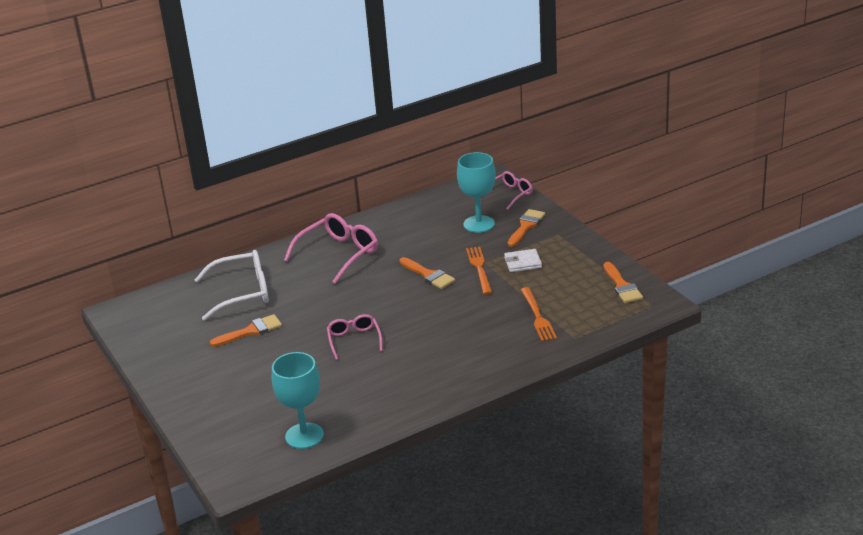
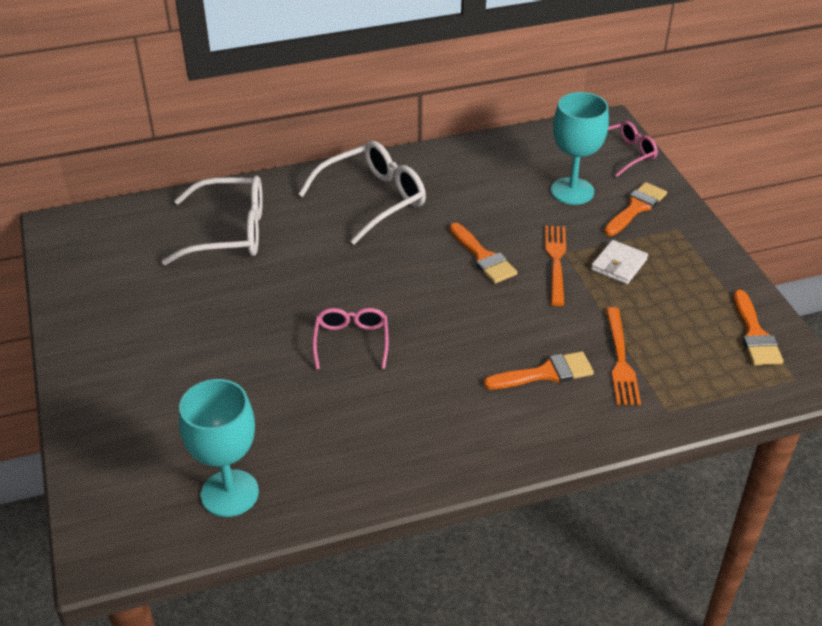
camera: 10 degrees right, 10 degrees up
(251, 331) = (218, 295): orange brush -> orange brush (546, 373)
(338, 254) = (372, 200): pink glasses -> white glasses
(522, 263) = (618, 265): white wallet -> white wallet turned 60 degrees counterclockwise

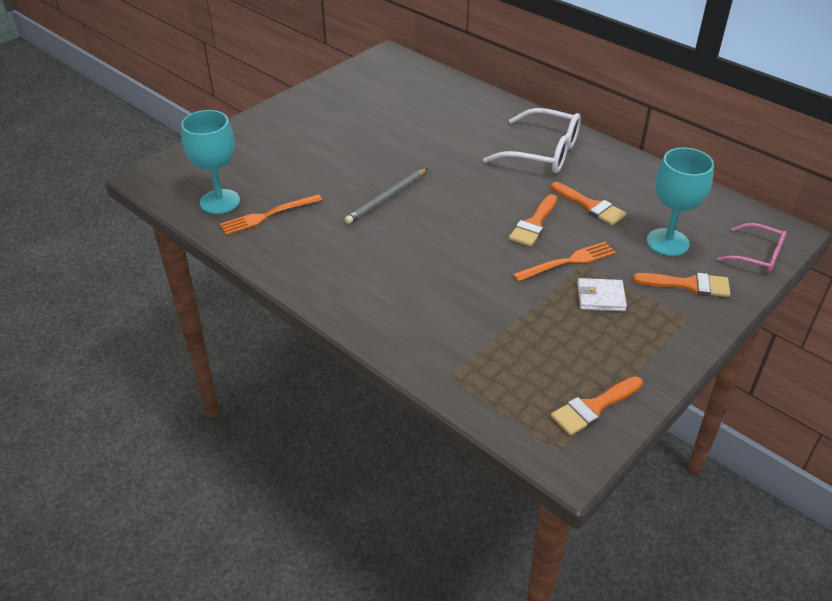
camera: 60 degrees right, 0 degrees up
(228, 232) = (444, 111): white glasses -> none
(351, 342) = (386, 198): pink glasses -> grey pencil
(546, 373) = (434, 297): orange brush -> orange brush (590, 206)
(620, 360) = (485, 333): orange fork -> orange fork (268, 215)

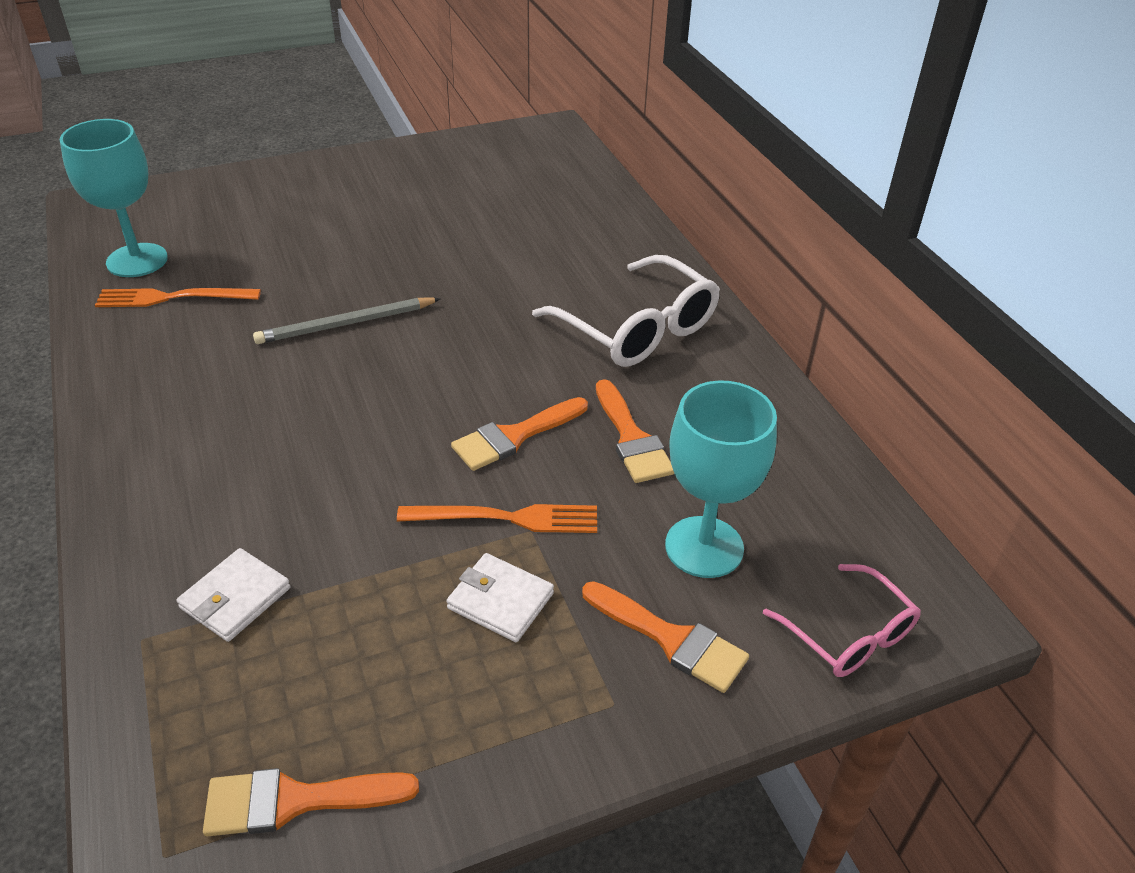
camera: 25 degrees right, 0 degrees up
(475, 343) = (235, 598): none -> white wallet

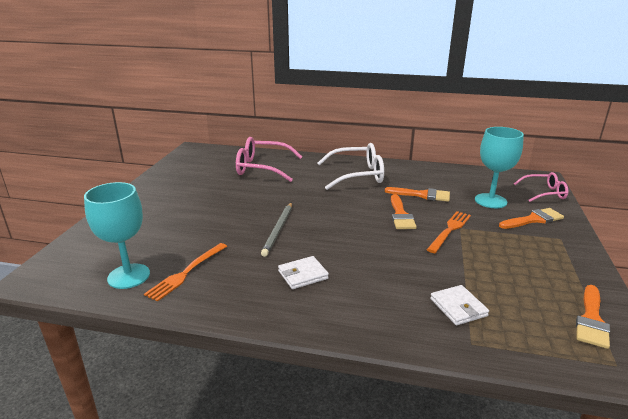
camera: 55 degrees left, 15 degrees down
(500, 600) = (497, 244): white wallet -> white wallet (303, 275)
(553, 220) = (263, 168): none -> pink glasses

